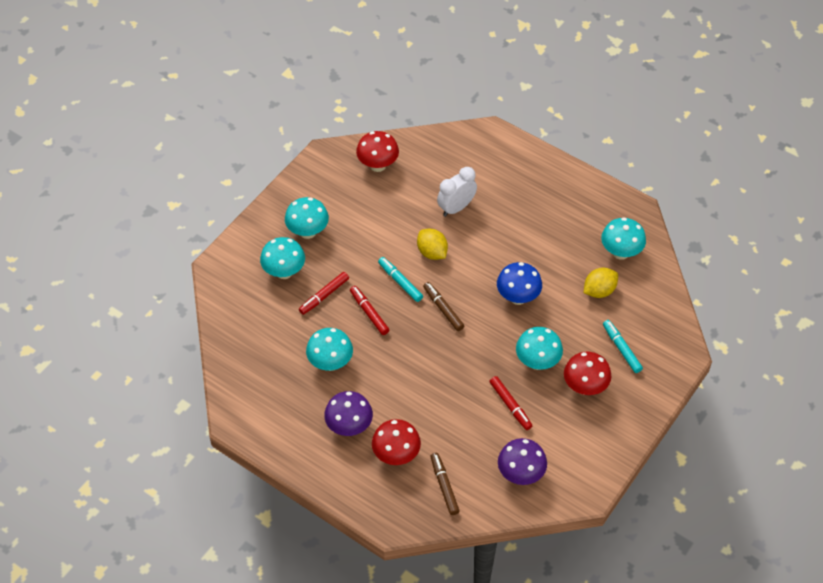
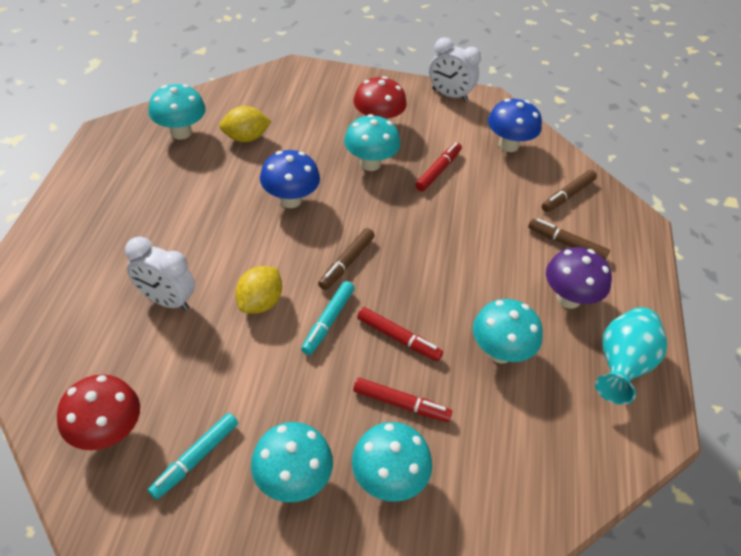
camera: 120 degrees left, 5 degrees down
(284, 426) = (621, 366): none -> turquoise vase
(369, 313) = (398, 338): red marker -> red marker turned 90 degrees counterclockwise
(396, 455) = (567, 244): red mushroom -> brown marker
(520, 474) = (508, 145): purple mushroom -> blue mushroom
(599, 291) = (246, 138): yellow lemon -> yellow lemon turned 45 degrees counterclockwise
(606, 461) = (449, 95): none -> white clock
(621, 349) = (315, 108): turquoise marker -> turquoise marker (196, 458)

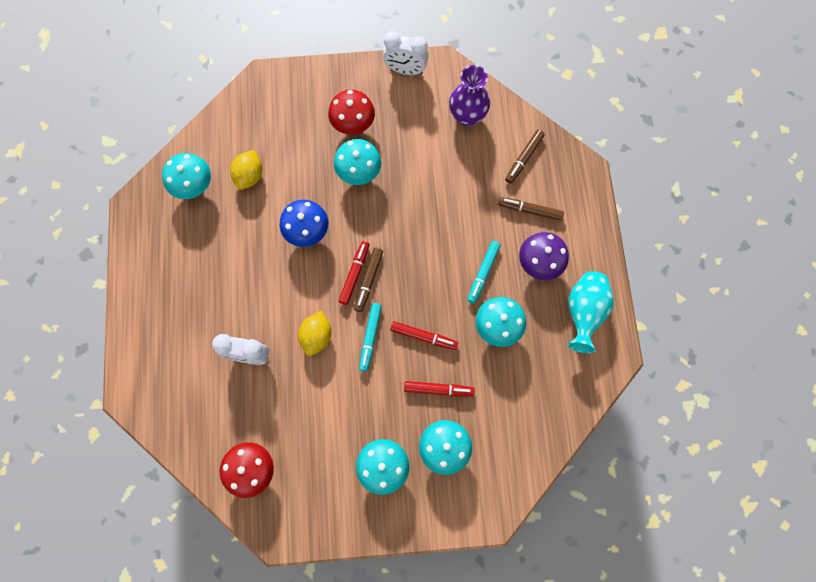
camera: 10 degrees left, 25 degrees up
(196, 458) = (317, 470): turquoise marker -> turquoise marker (483, 273)
(246, 138) = (250, 176): yellow lemon -> yellow lemon turned 45 degrees counterclockwise
(438, 171) = (415, 164): red marker -> red marker (354, 274)
(508, 145) = (467, 116): blue mushroom -> purple vase

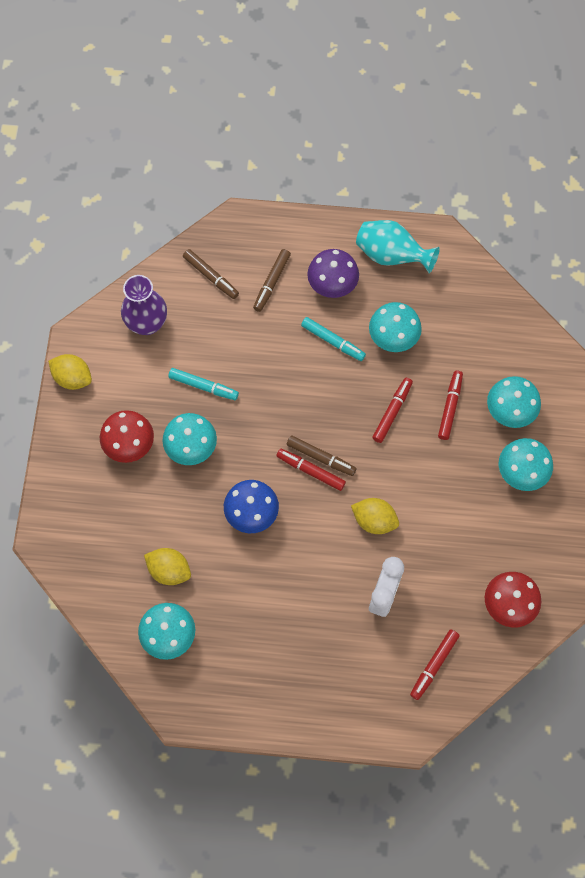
camera: 80 degrees left, 5 degrees down
(191, 408) = (434, 665): none -> red marker
(370, 337) = (384, 465): turquoise marker -> turquoise marker (203, 386)
(405, 70) = (73, 378): white clock -> yellow lemon

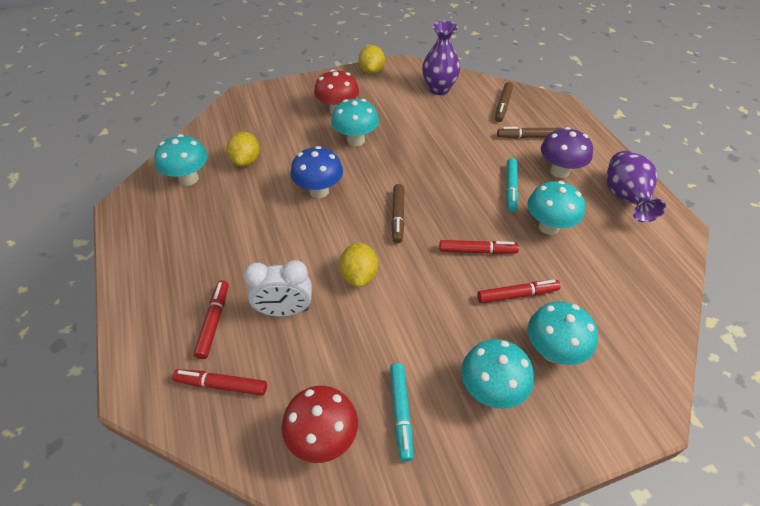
camera: 65 degrees right, 20 degrees down
(203, 386) = (411, 130): turquoise marker -> turquoise marker (401, 412)
(311, 471) = (381, 215): red marker -> red marker (213, 322)
(391, 256) = (625, 198): turquoise vase -> purple vase

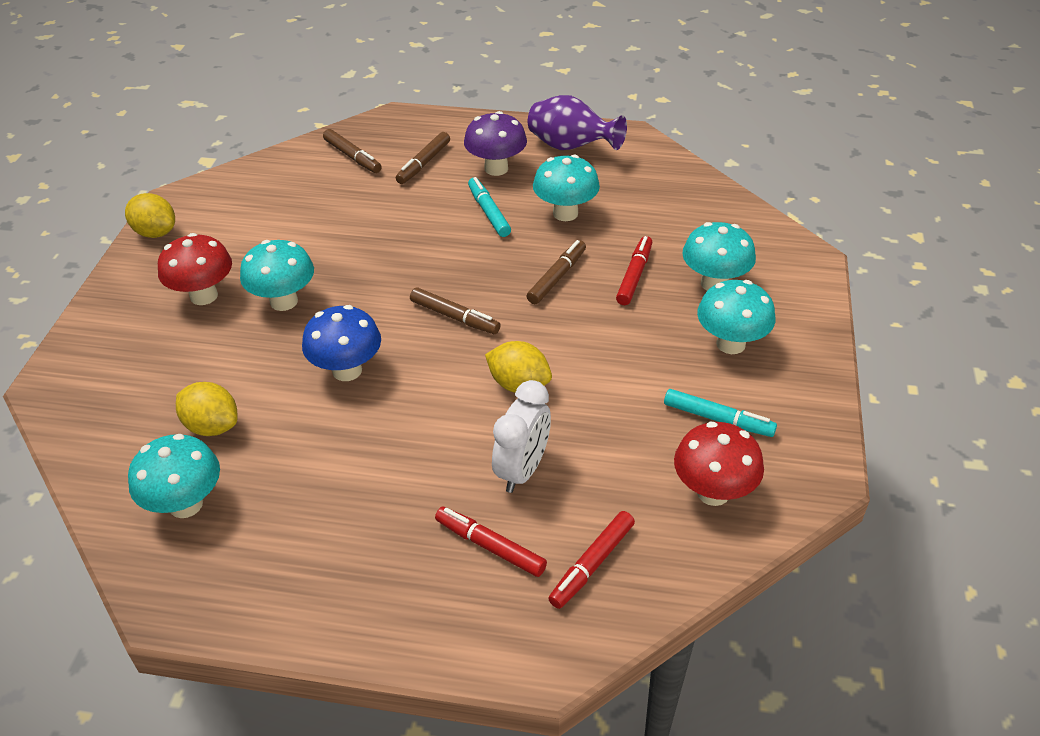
camera: 60 degrees left, 5 degrees down
(439, 89) = (264, 191): purple vase -> none
(477, 251) = (556, 278): red marker -> brown marker
(511, 188) = (489, 213): turquoise marker -> turquoise marker turned 150 degrees counterclockwise

